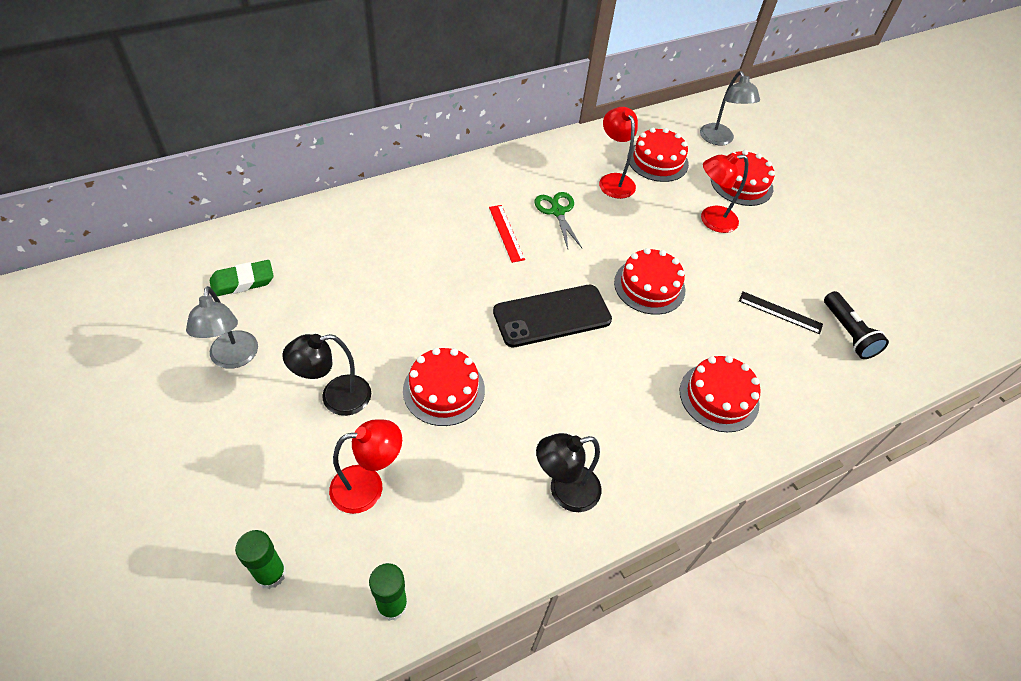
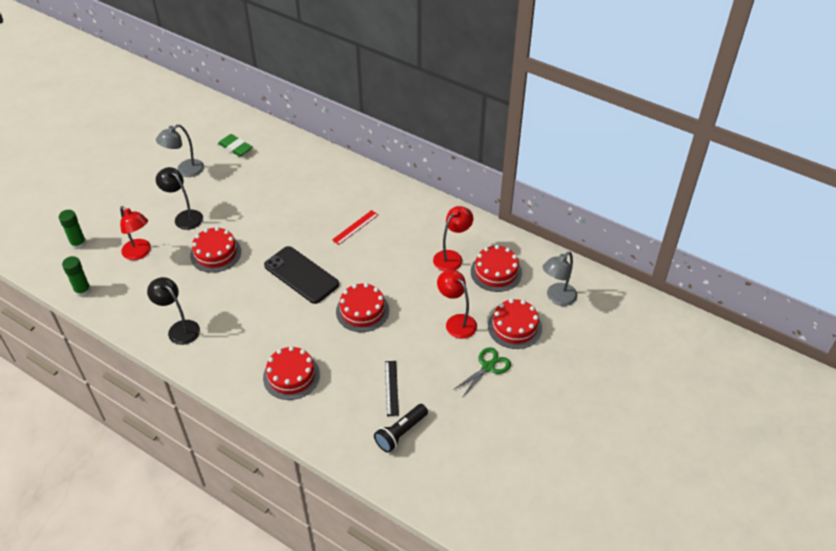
camera: 65 degrees right, 5 degrees down
(557, 212) = (395, 242): green scissors -> green scissors (488, 367)

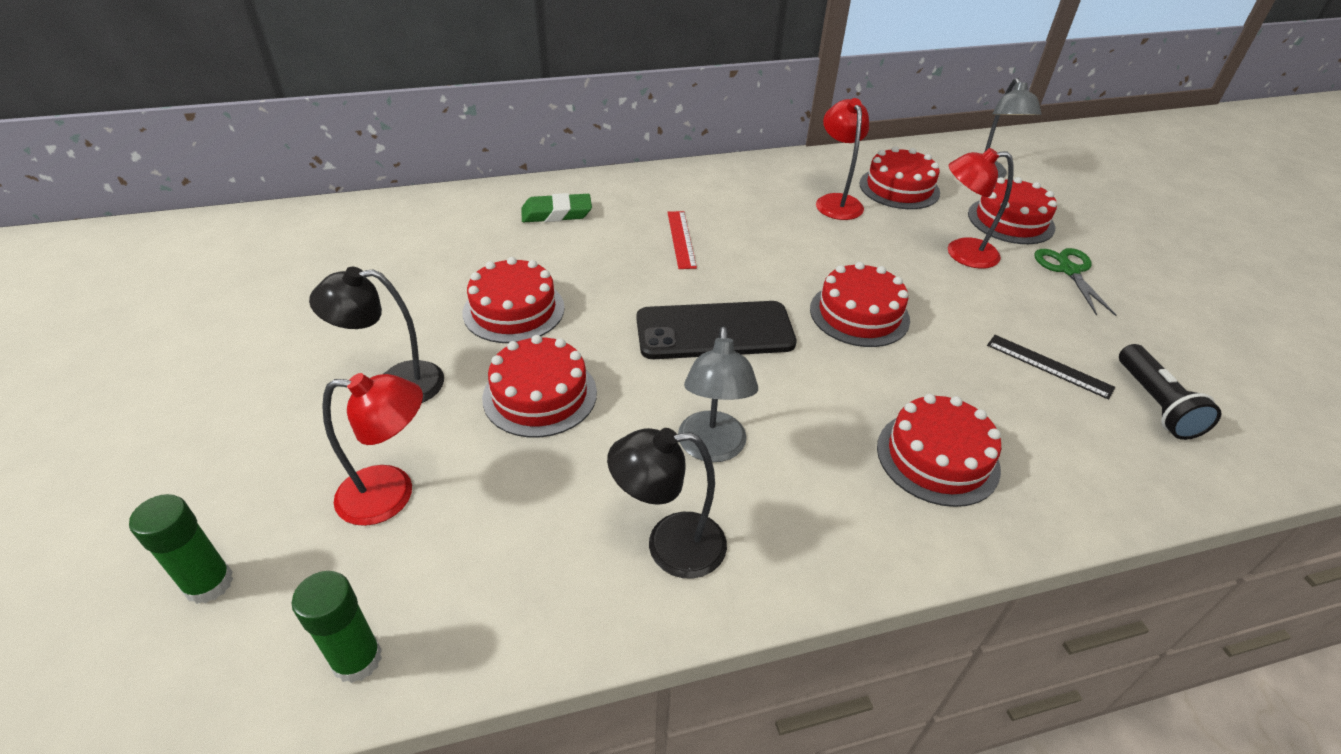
camera: 50 degrees left, 5 degrees down
(185, 171) = (291, 326): grey lamp -> grey lamp (712, 448)
(235, 147) = (341, 252): green eraser -> green eraser (556, 213)
(253, 214) = (514, 310): none -> red cake

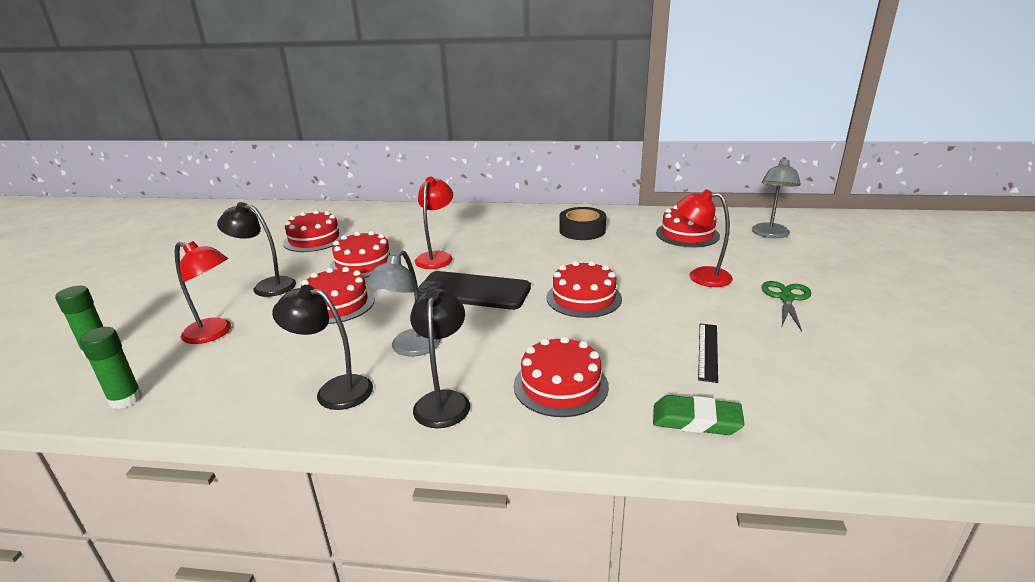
camera: 25 degrees right, 15 degrees down
(556, 213) = (435, 222): green eraser -> green eraser (696, 420)
(681, 239) = (499, 243): red ruler -> none
(771, 200) = (582, 230): none -> black tape
(824, 520) = (443, 400): none -> black lamp
(836, 202) = (629, 236): red lamp -> red lamp (437, 257)
(1010, 220) = (764, 262): red cake -> red cake (314, 239)
(1048, 366) = (707, 351): black ruler -> black ruler turned 45 degrees clockwise
(1155, 404) = (783, 391): black flashlight -> none

